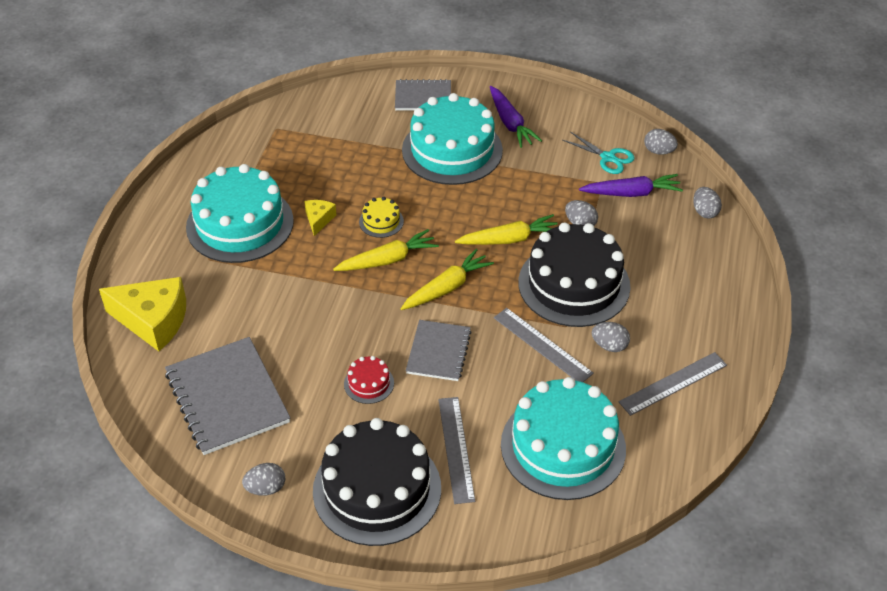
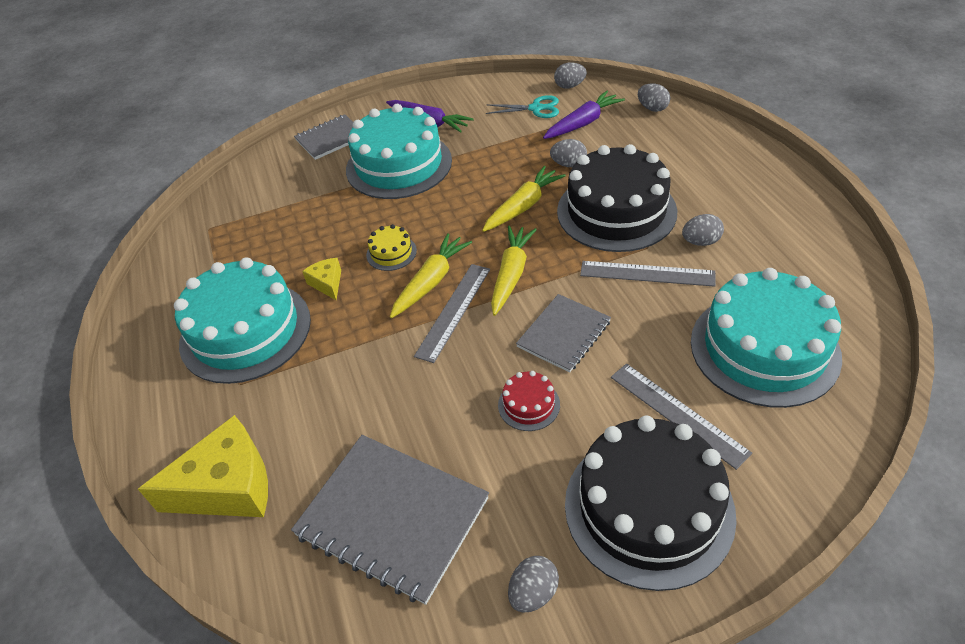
camera: 30 degrees left, 0 degrees up
(438, 352) = (563, 334): grey notebook -> grey notebook turned 60 degrees clockwise
(673, 383) = (783, 241): grey ruler -> grey ruler (453, 311)

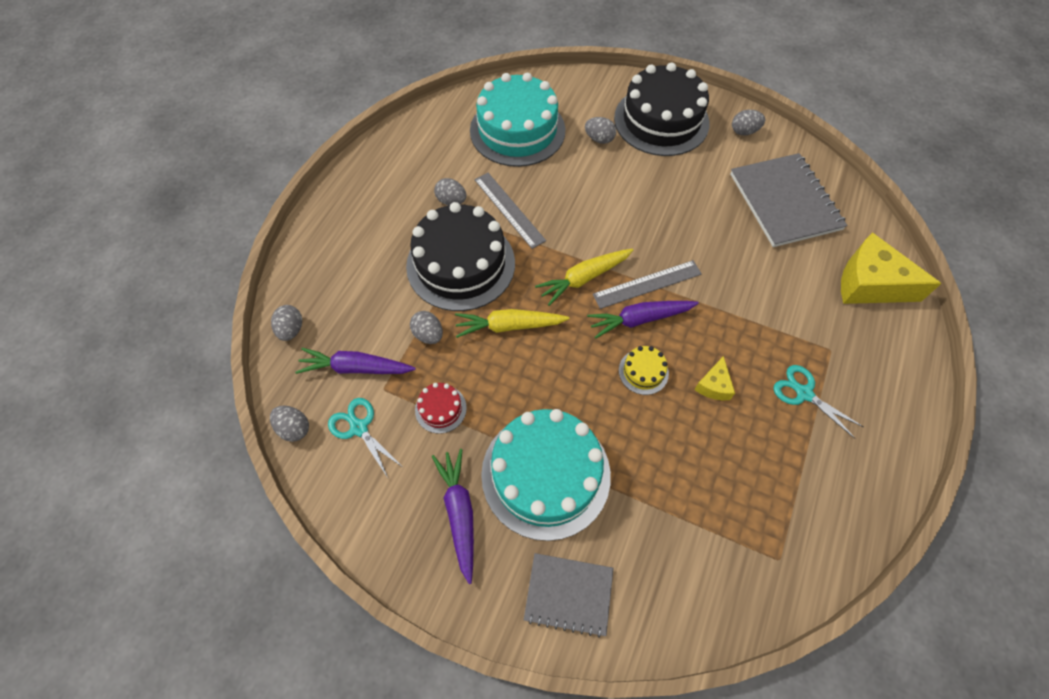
camera: 140 degrees left, 15 degrees up
(245, 331) = (804, 393): turquoise cake -> turquoise scissors
(431, 282) = (640, 319): yellow carrot -> purple carrot
(529, 405) = (664, 197): red cake -> red cake (440, 409)
(563, 334) = (601, 216): grey notebook -> none
(677, 414) = (599, 139): grey ruler -> grey egg

